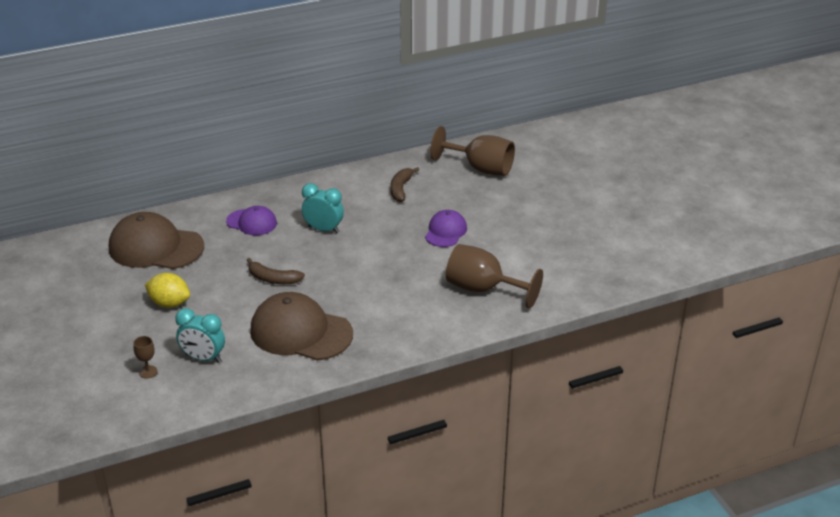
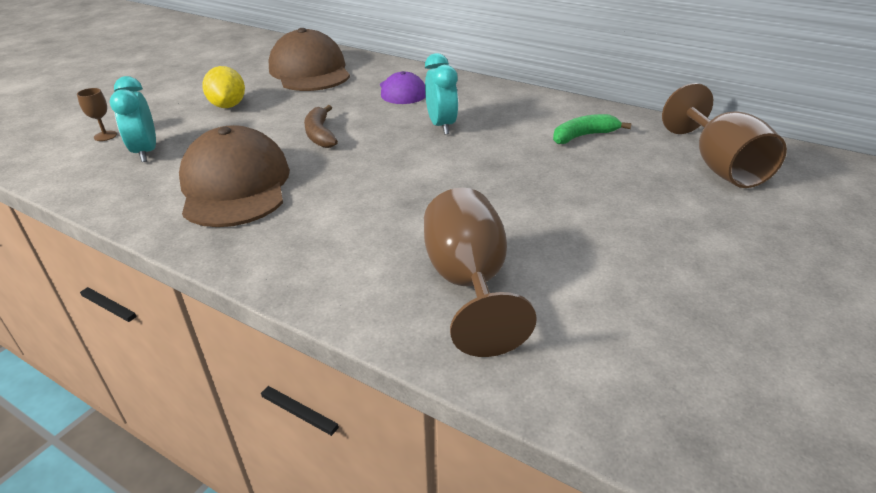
camera: 55 degrees right, 0 degrees up
(401, 189) = (583, 136): brown banana -> green banana
(445, 231) = (552, 197): purple cap -> none

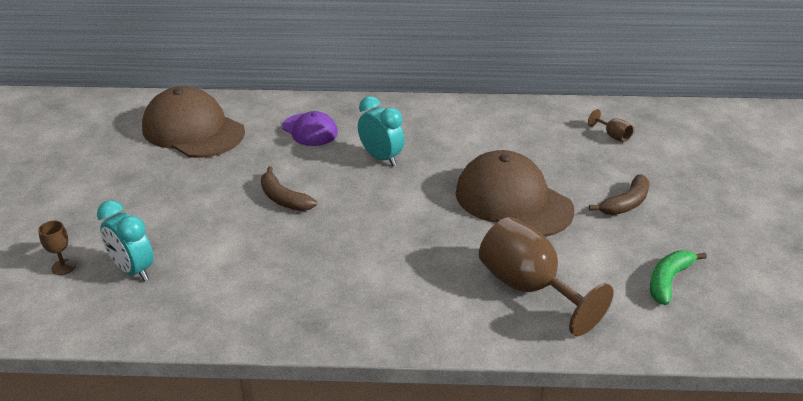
camera: 30 degrees left, 0 degrees up
(228, 106) = (154, 194): yellow lemon -> none
(235, 185) = (264, 273): brown cap -> brown cap (513, 201)
(583, 136) = (501, 135): green banana -> green banana (668, 280)
(675, 236) = (626, 203): none -> brown banana
(720, 166) = (612, 136): brown goblet -> brown goblet, size x0.42

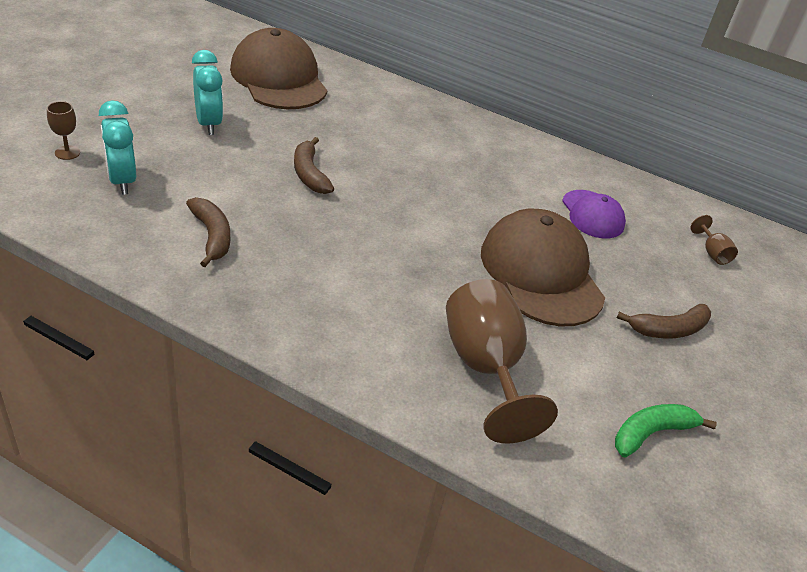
camera: 20 degrees right, 5 degrees up
(248, 282) = (212, 236): none -> brown banana
(310, 130) = (388, 120): purple cap -> purple cap (592, 214)
(381, 158) = (437, 174): turquoise clock -> turquoise clock (208, 124)

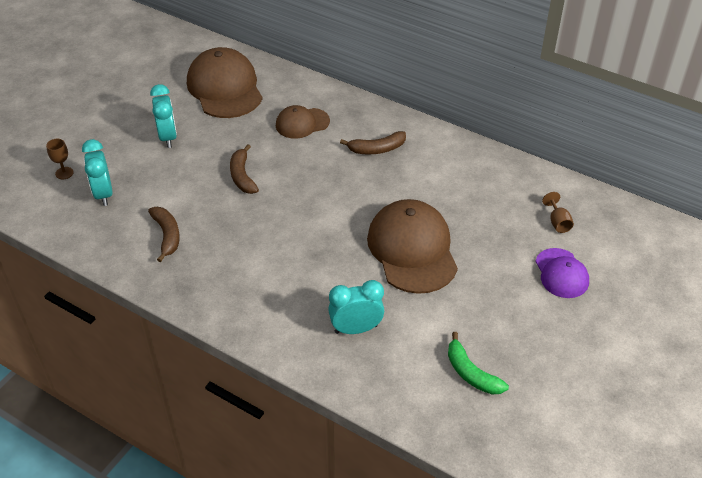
camera: 10 degrees right, 5 degrees up
(379, 123) = (302, 123): none -> brown cap
(485, 368) = (356, 329): brown goblet -> turquoise clock
(592, 214) = (464, 195): purple cap -> purple cap (561, 273)
(651, 433) = (471, 373): green banana -> green banana turned 105 degrees counterclockwise
(668, 330) = (504, 291): brown banana -> brown banana (377, 149)

